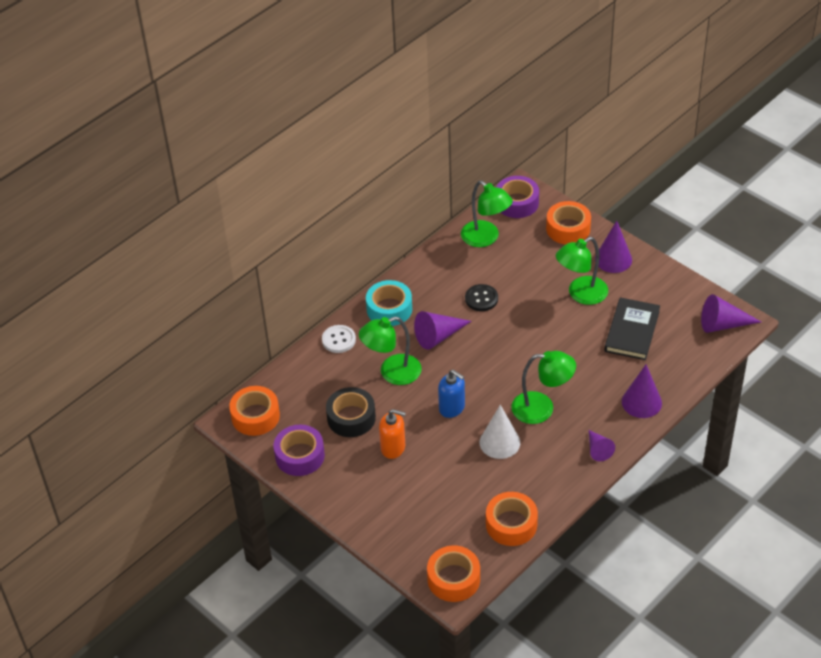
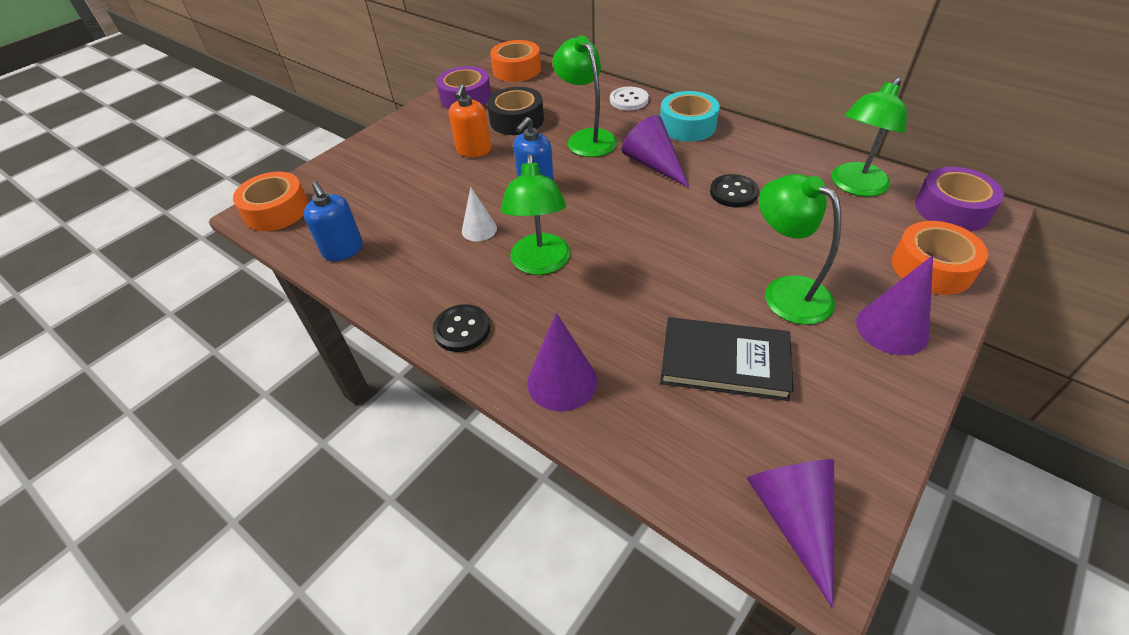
camera: 85 degrees right, 0 degrees up
(499, 442) = (479, 229): white cone -> white cone, size x0.64
(511, 524) = (343, 250): orange tape -> blue soap dispenser
(598, 449) = (462, 329): purple cone -> black button

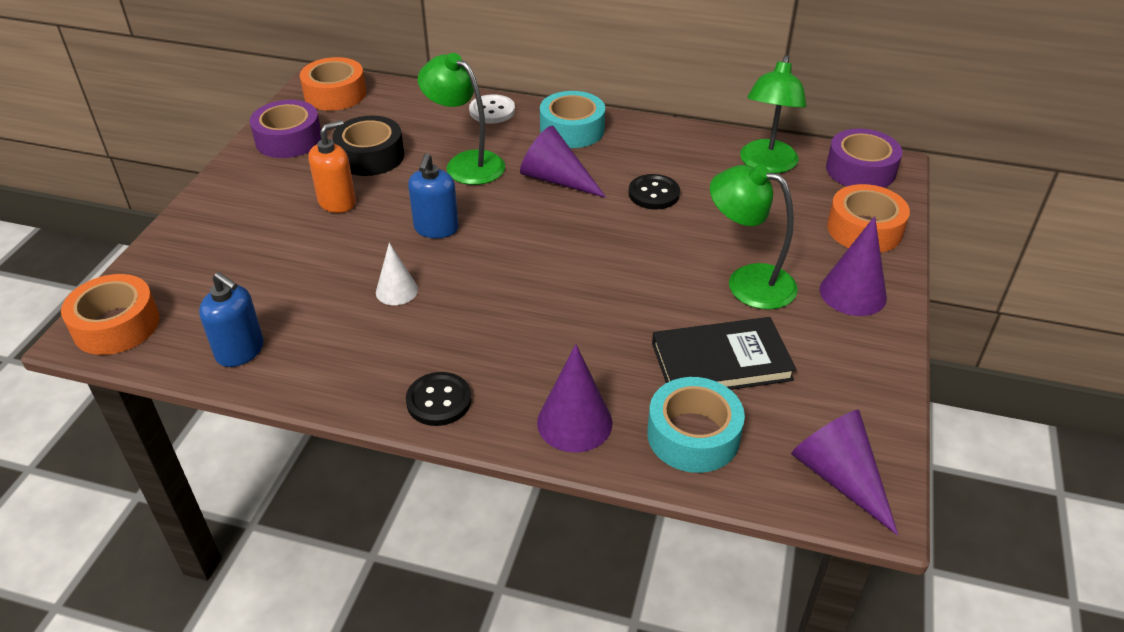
camera: 25 degrees left, 5 degrees down
(474, 150) = (337, 202): orange soap dispenser -> orange soap dispenser turned 120 degrees counterclockwise
(540, 264) = (488, 312): green lamp -> none
(663, 426) = (693, 435): none -> turquoise tape

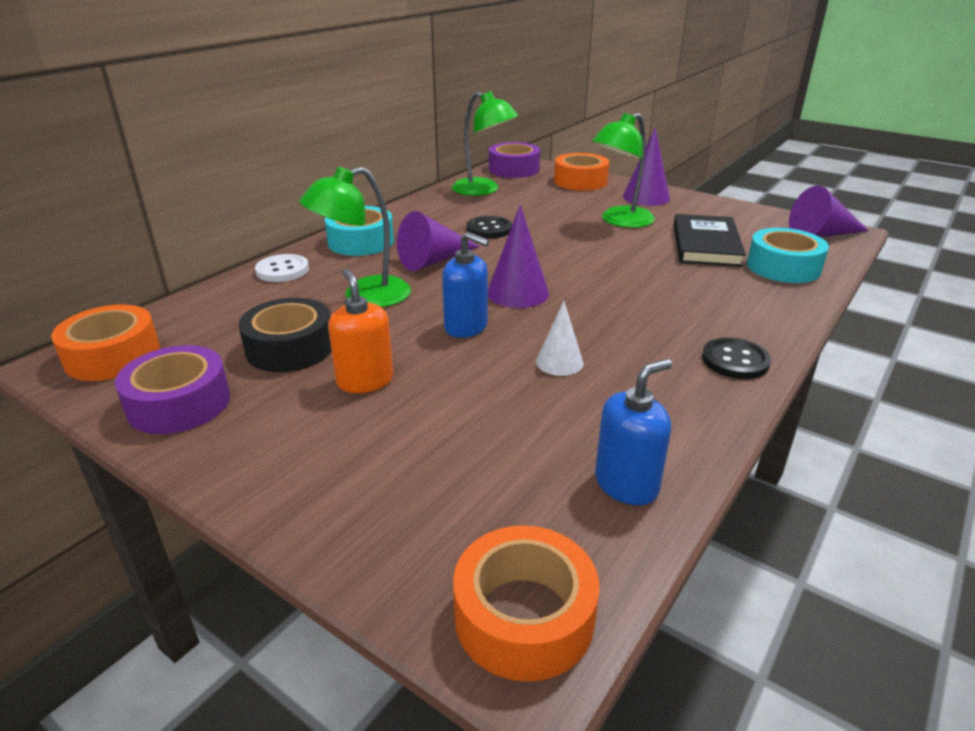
camera: 70 degrees left, 10 degrees down
(574, 422) = (767, 305): purple cone -> purple cone (517, 293)

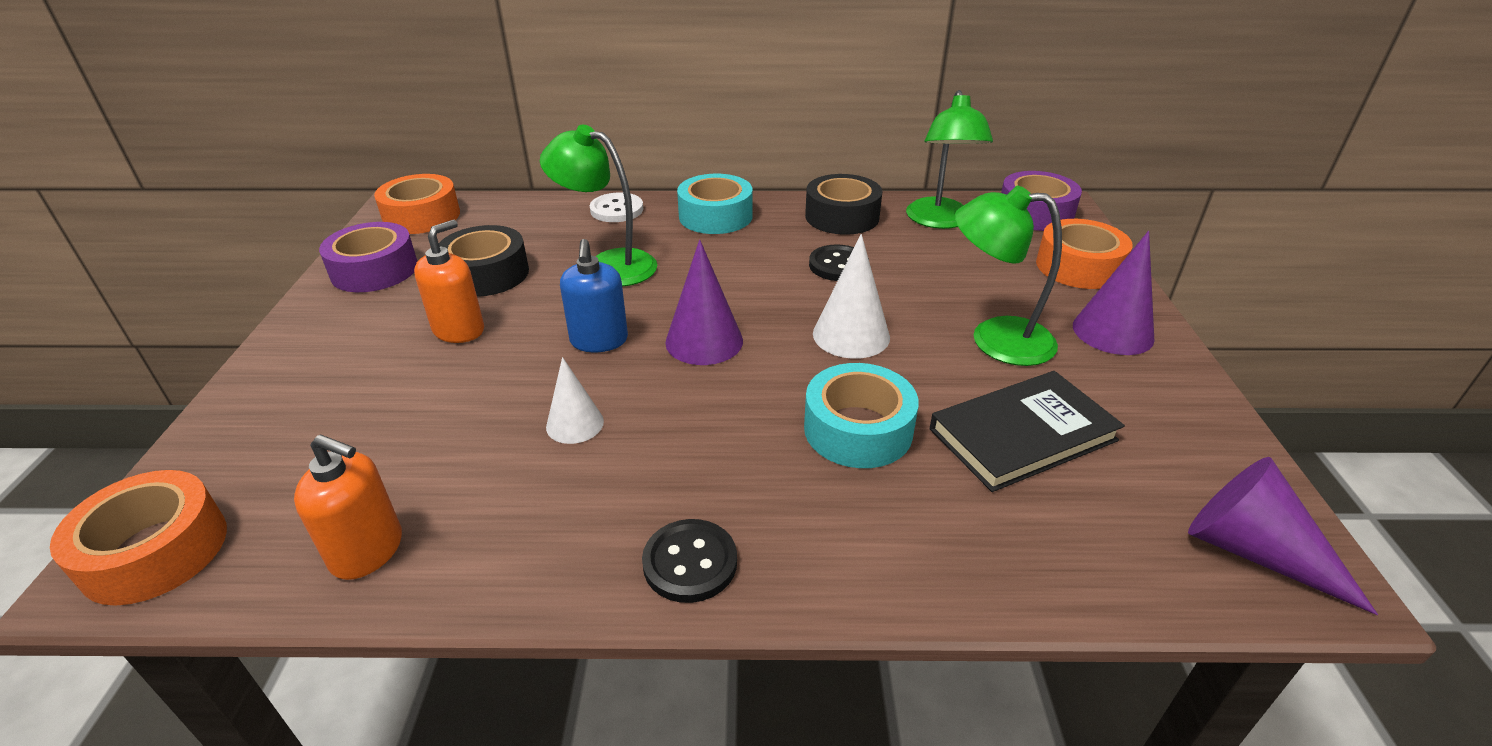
camera: 55 degrees right, 5 degrees up
(432, 209) = (842, 216): none -> black tape
(434, 260) = (722, 267): purple cone -> none
(569, 251) = (851, 335): none -> white cone
(626, 484) = (368, 551): blue soap dispenser -> orange soap dispenser
(783, 267) = (1047, 536): turquoise tape -> turquoise tape (858, 429)

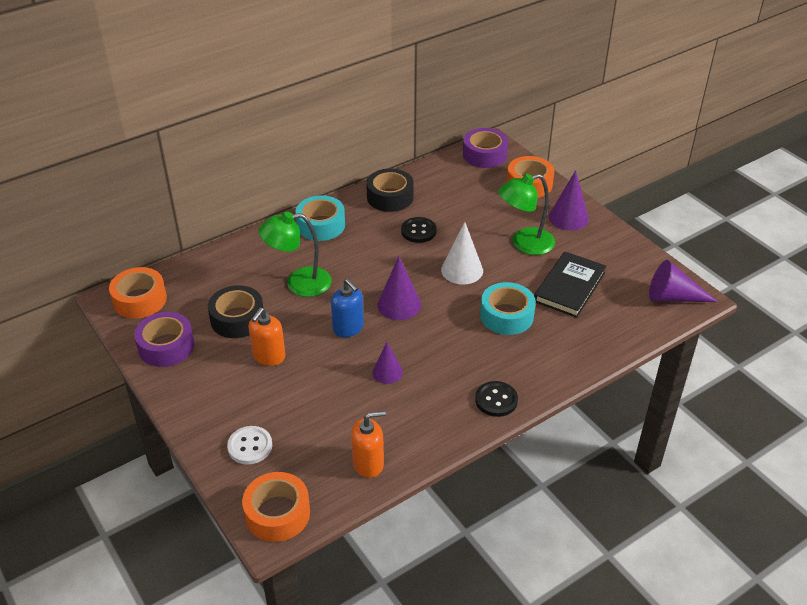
camera: 35 degrees left, 5 degrees up
(459, 330) = (269, 356): orange soap dispenser -> orange soap dispenser turned 150 degrees counterclockwise
(575, 424) = (387, 372): white cone -> purple cone
(616, 210) = (258, 244): white button -> white button (250, 446)
(939, 221) = (442, 180): green lamp -> none

